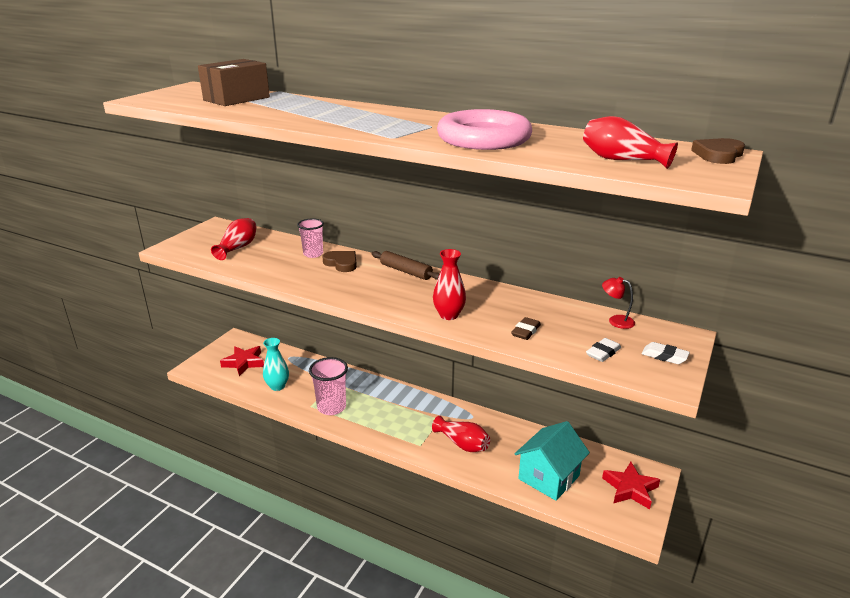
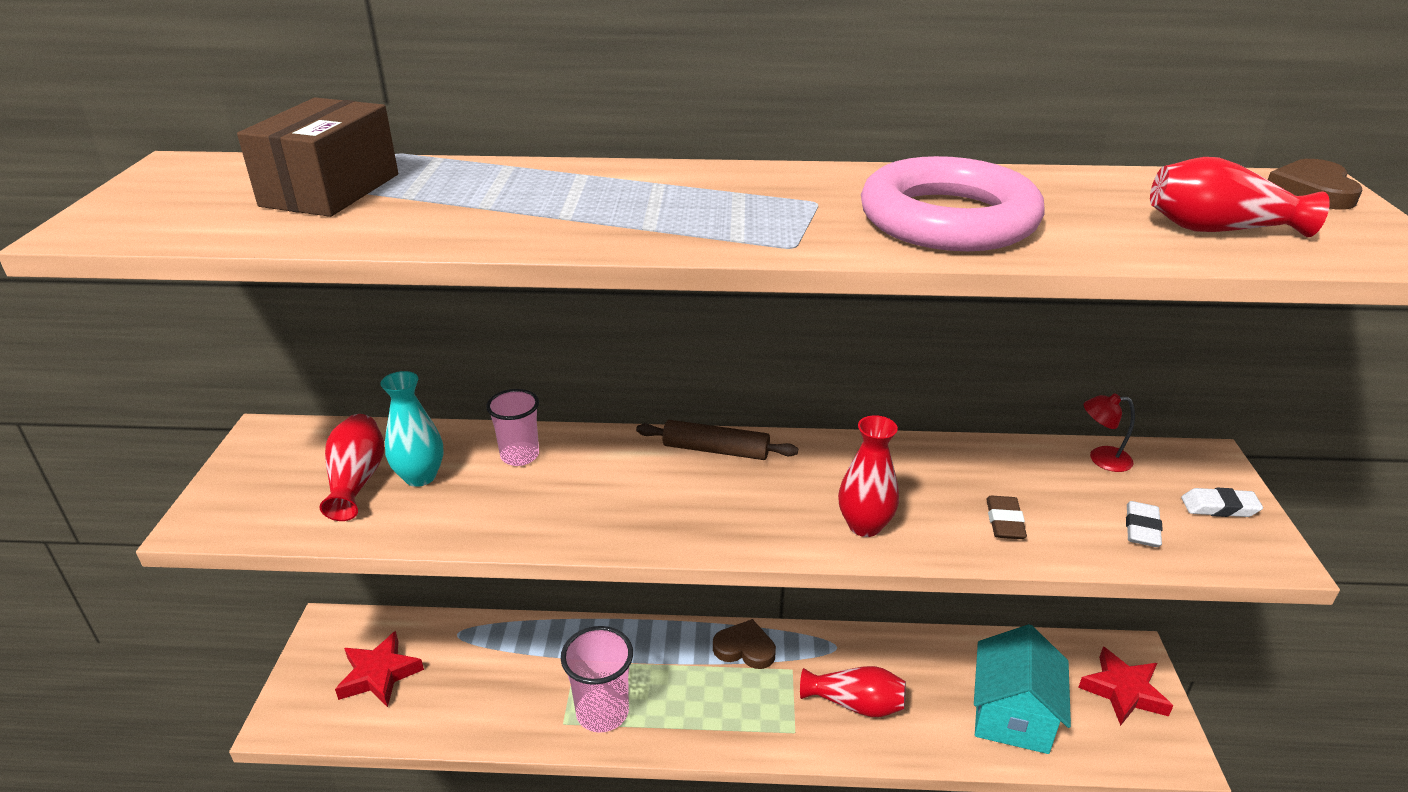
camera: 25 degrees left, 5 degrees up
(277, 386) = (476, 703): turquoise vase -> turquoise vase (420, 476)
(341, 263) = (590, 463): brown heart -> brown heart (745, 648)

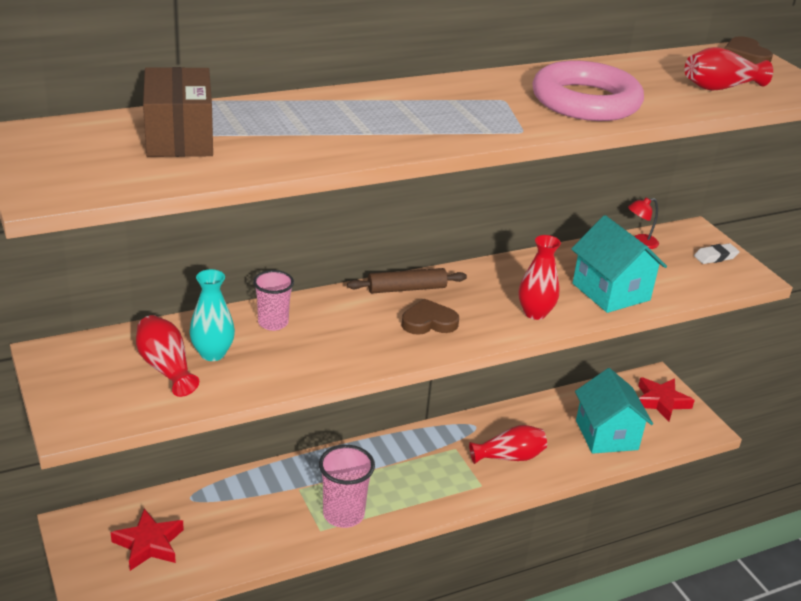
camera: 30 degrees left, 0 degrees up
(745, 648) = (415, 445): brown heart -> brown heart (429, 322)
(1004, 522) = (611, 292): brown eraser -> turquoise house
(1141, 529) = (684, 278): white eraser -> none

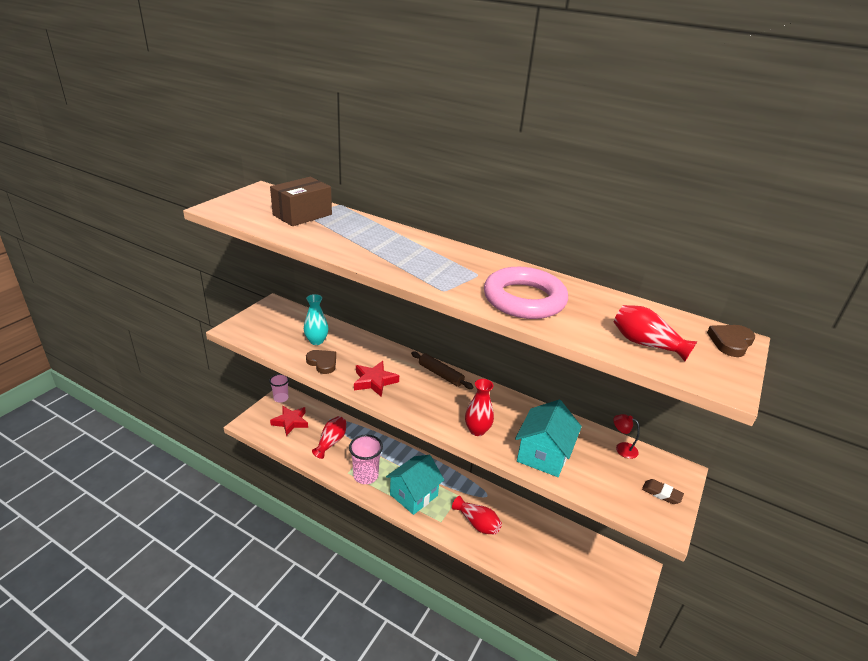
camera: 55 degrees right, 0 degrees up
(166, 367) = (293, 334): red vase -> red vase (331, 442)
(273, 323) = (359, 347): pink cup -> pink cup (281, 398)
(429, 322) = (419, 394): brown heart -> brown heart (322, 363)
(606, 435) = (549, 564): turquoise house -> turquoise house (413, 495)
(661, 402) = (617, 581): red star -> red star (374, 381)
(715, 257) = (661, 493): white eraser -> brown eraser

